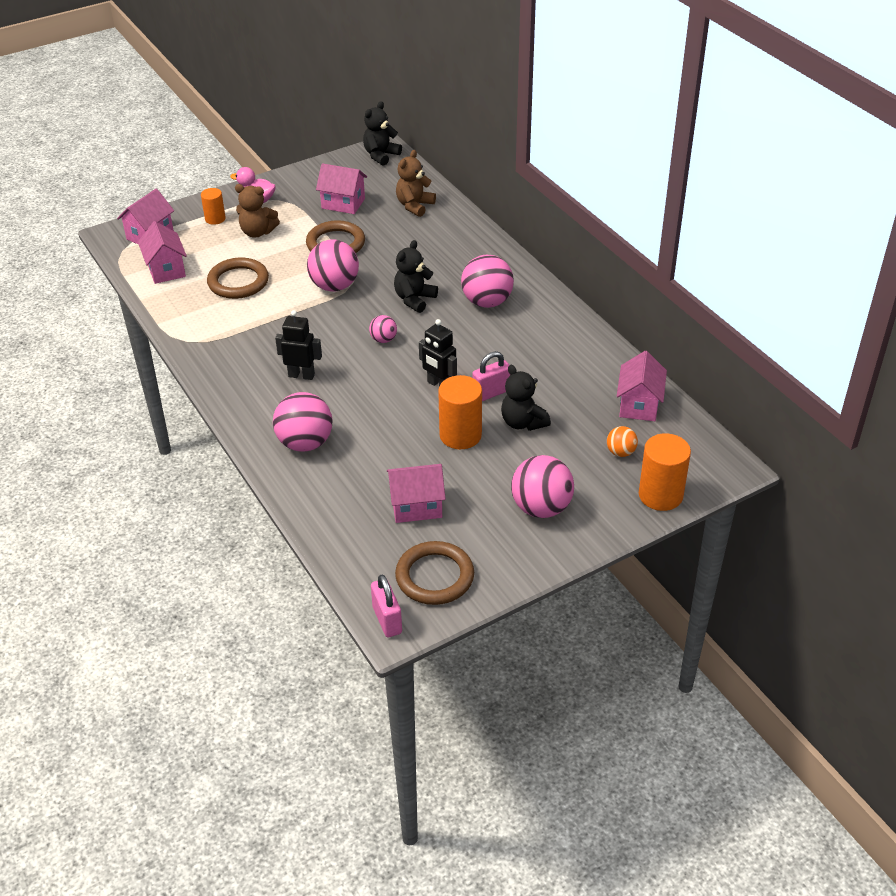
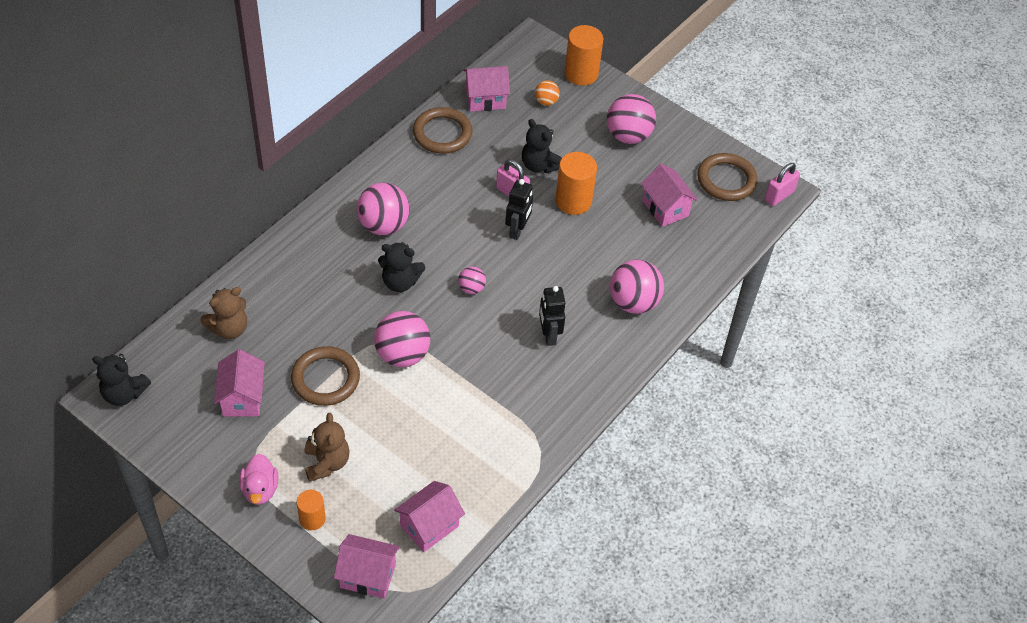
camera: 115 degrees left, 10 degrees up
(238, 282) = (426, 444): brown ring -> brown ring (442, 133)
(414, 206) = (229, 328): brown teddy bear -> brown teddy bear turned 45 degrees counterclockwise
(523, 422) = (539, 165): black teddy bear -> black teddy bear turned 105 degrees clockwise

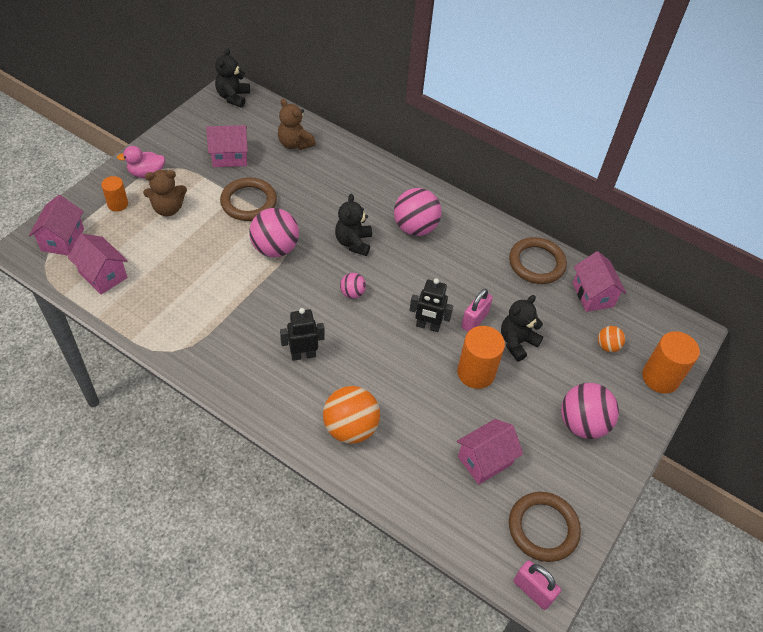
camera: 85 degrees right, 0 degrees up
(633, 302) = (350, 428): pink ball -> orange ball

